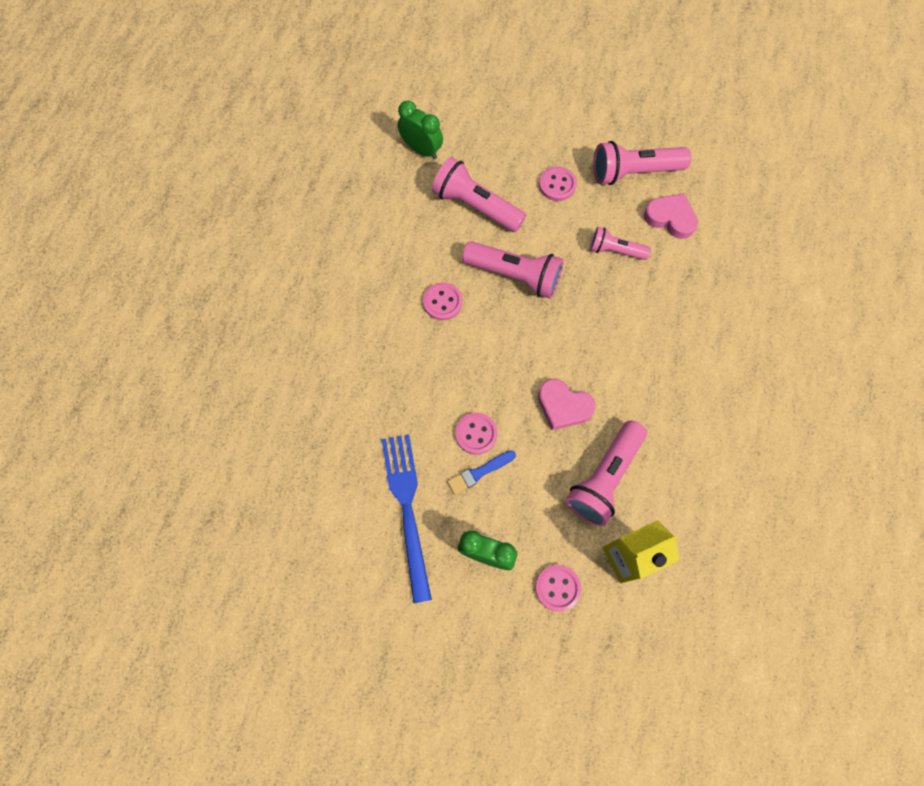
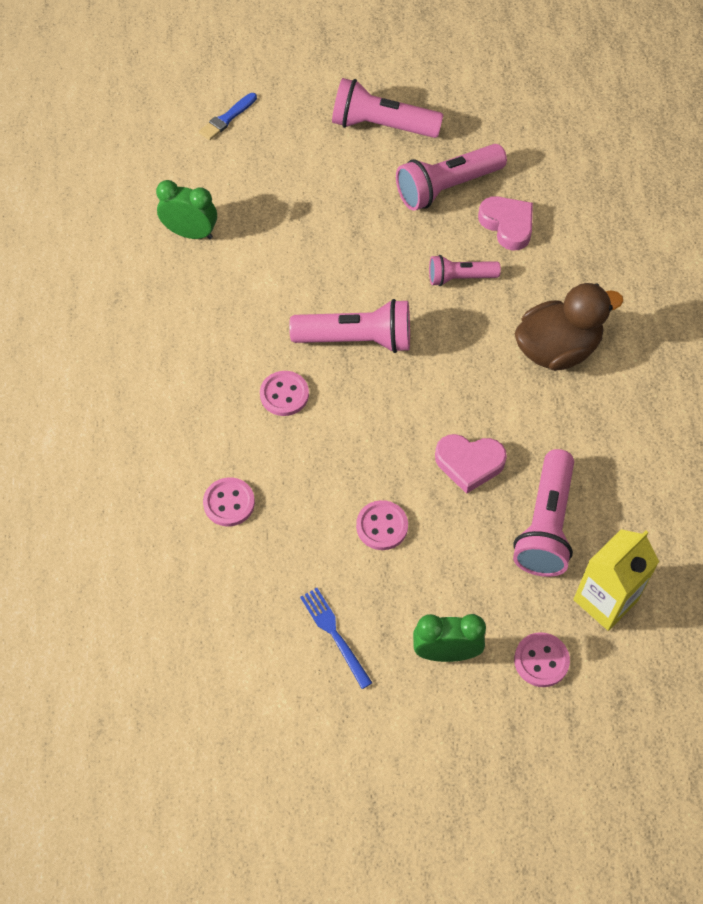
camera: 20 degrees left, 10 degrees down
(406, 507) = (334, 633): blue fork -> blue fork, size x0.56
(476, 206) = (280, 277): pink flashlight -> pink flashlight (382, 125)
(479, 472) = (402, 567): blue brush -> blue brush (227, 118)
(557, 185) = (365, 226): pink button -> pink button (229, 503)
(670, 218) = (507, 225): pink heart -> pink heart turned 45 degrees clockwise
(670, 335) = (557, 349): none -> brown duck

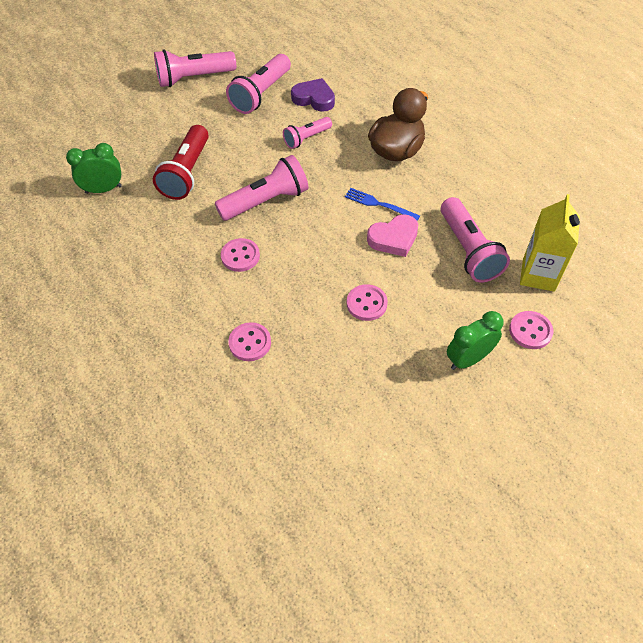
camera: 30 degrees left, 5 degrees down
(227, 118) = (84, 114): blue brush -> none
(292, 257) = (187, 173): none -> red flashlight
(334, 633) = (385, 388): blue fork -> blue fork (378, 204)
(507, 225) = (314, 98): pink heart -> purple heart

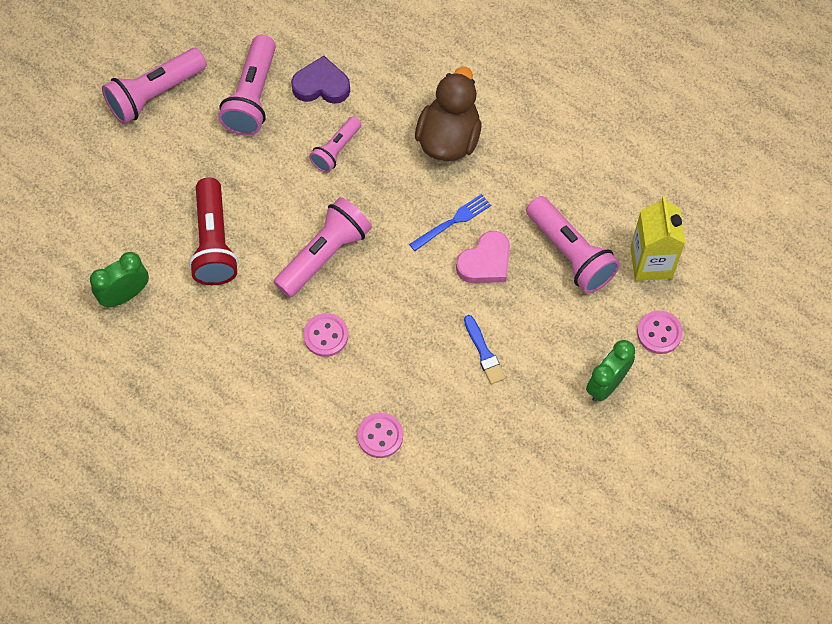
camera: 20 degrees left, 10 degrees up
(366, 303) = (484, 352): pink button -> blue brush
(378, 204) = (453, 221): blue fork -> blue fork turned 135 degrees clockwise

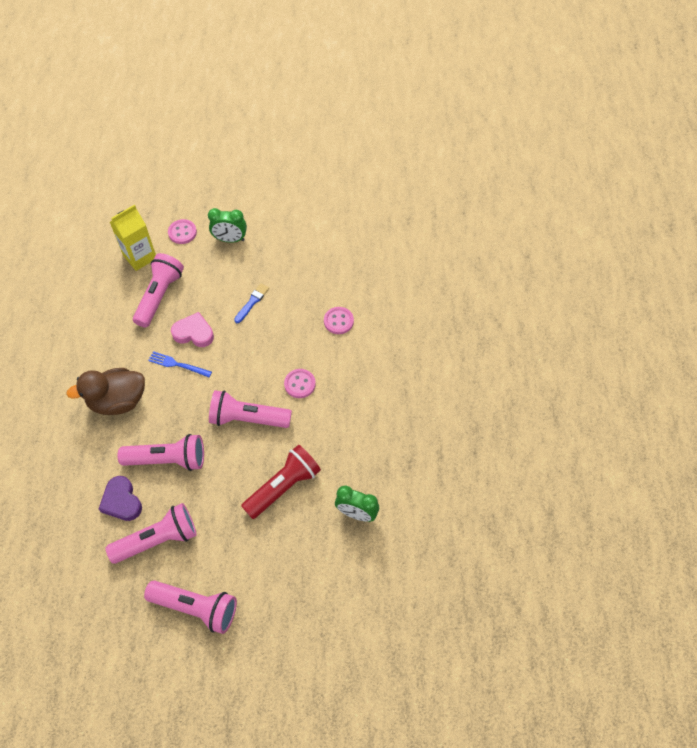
camera: 125 degrees left, 5 degrees down
(336, 150) = (168, 459): pink flashlight -> pink flashlight, size x1.67

